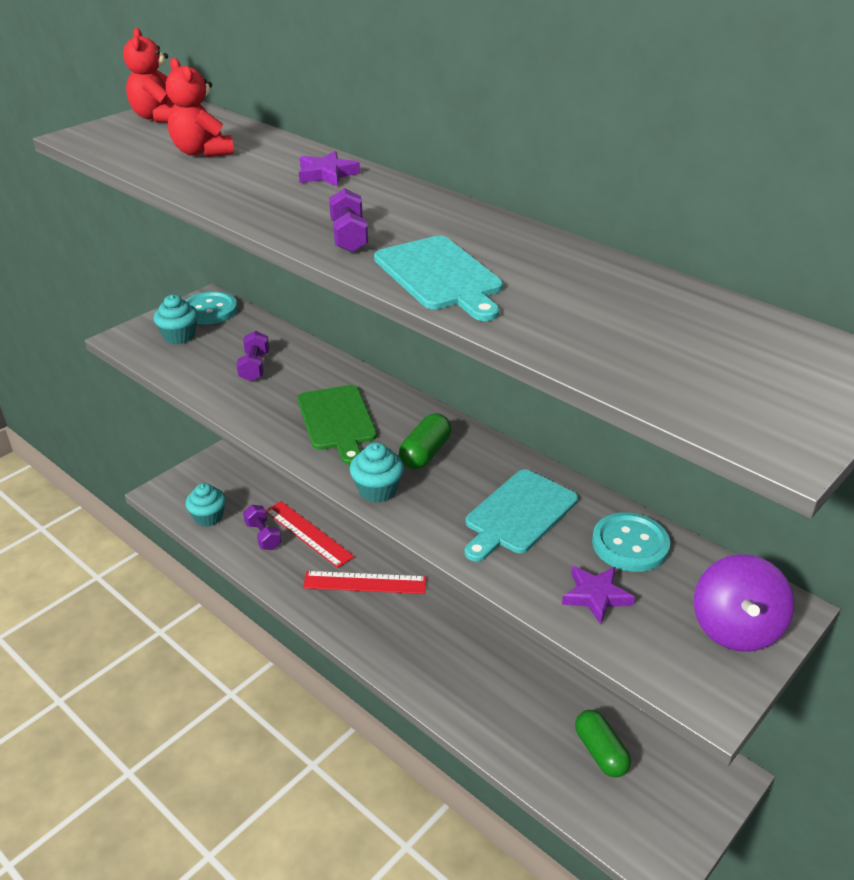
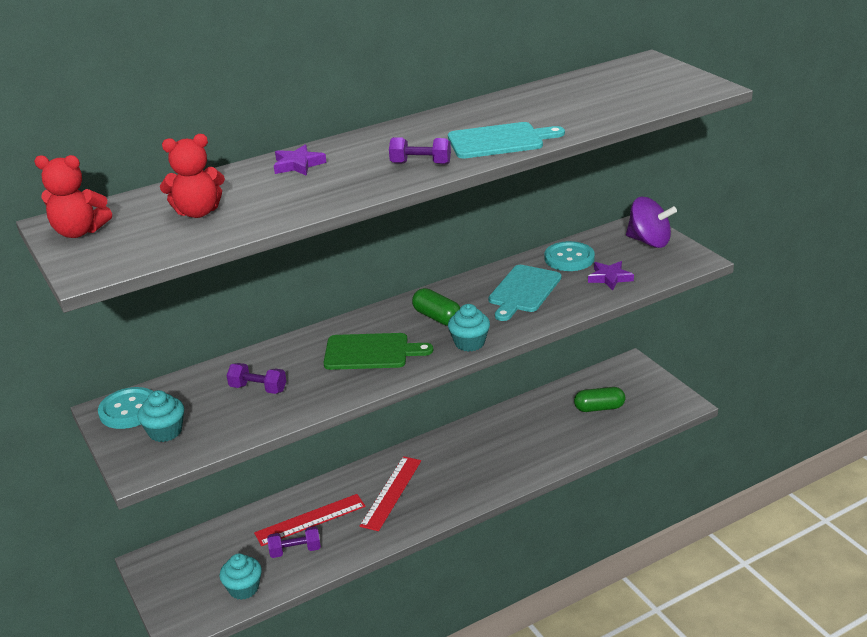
camera: 70 degrees left, 5 degrees down
(518, 514) = (523, 291): turquoise cutting board -> turquoise cutting board turned 60 degrees clockwise

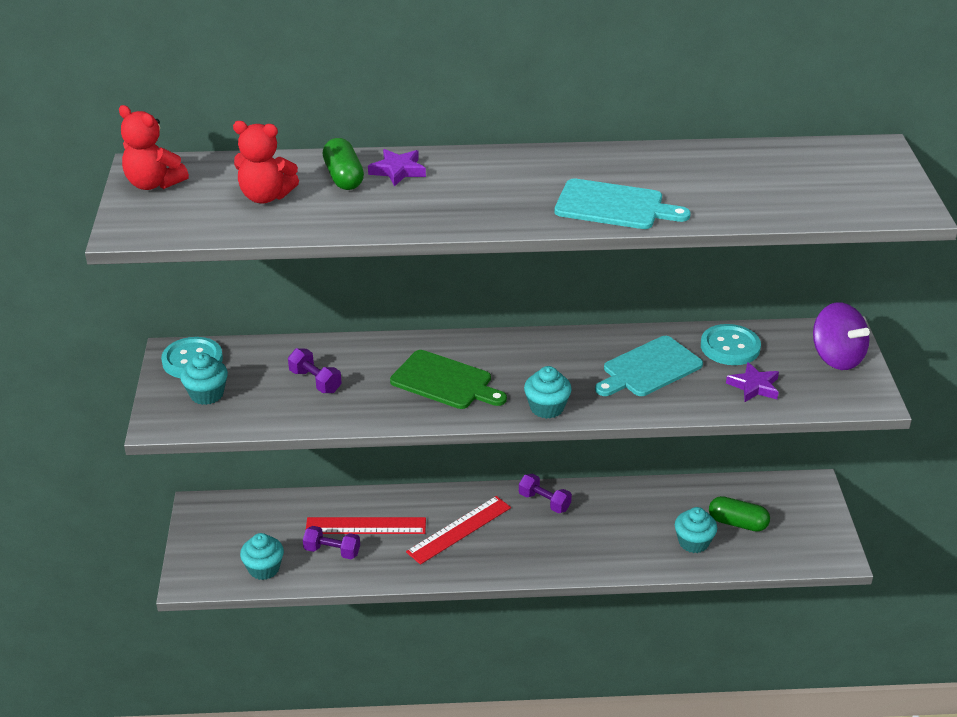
camera: 25 degrees right, 5 degrees up
(420, 163) = (511, 208): purple dumbbell -> purple dumbbell (544, 502)
(437, 317) = (538, 367): green capsule -> green capsule (343, 177)
(578, 433) = (693, 542): none -> turquoise cupcake

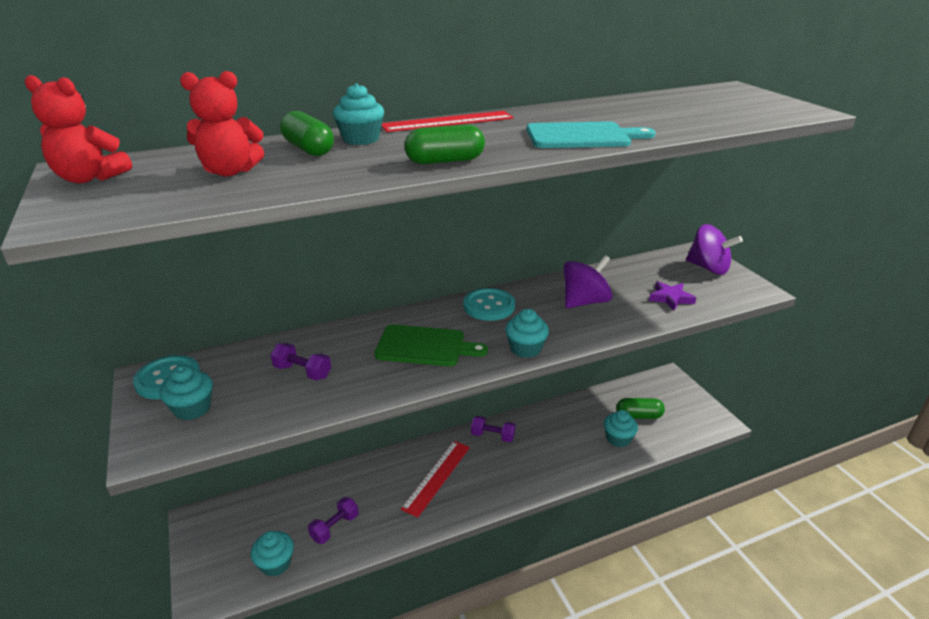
camera: 20 degrees left, 5 degrees down
(332, 551) = (335, 527): purple dumbbell -> purple dumbbell turned 45 degrees counterclockwise
(366, 526) = (356, 495): red ruler -> red ruler (447, 122)
(398, 171) = (361, 139): purple star -> turquoise cupcake
(455, 218) = (445, 161): none -> green capsule
(649, 368) = (584, 302): turquoise cutting board -> purple spinning top
(730, 347) = (630, 275): turquoise button -> turquoise button (489, 306)

